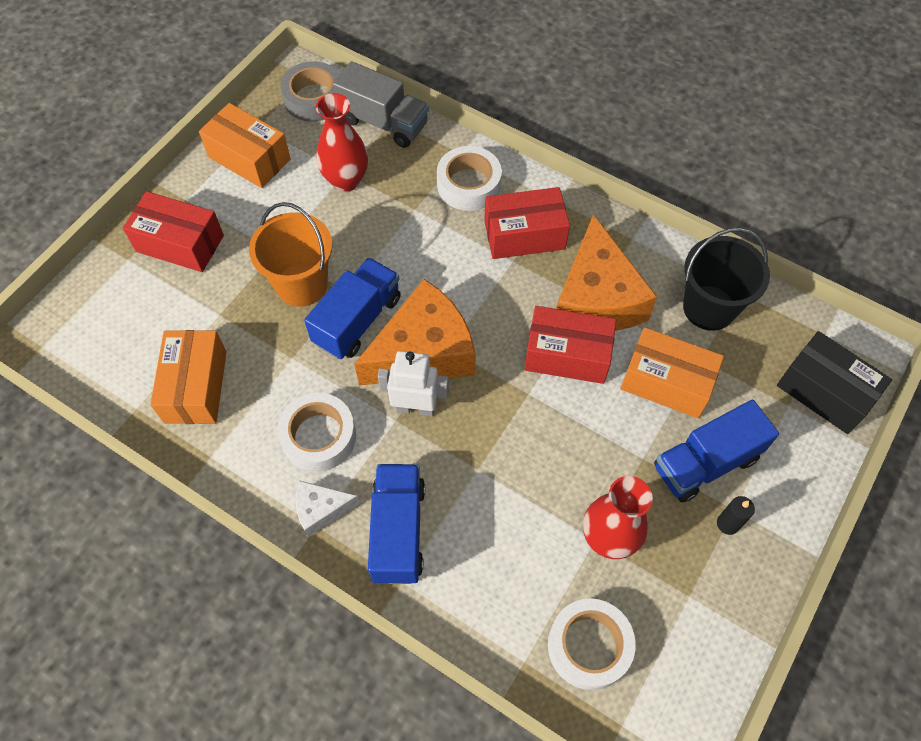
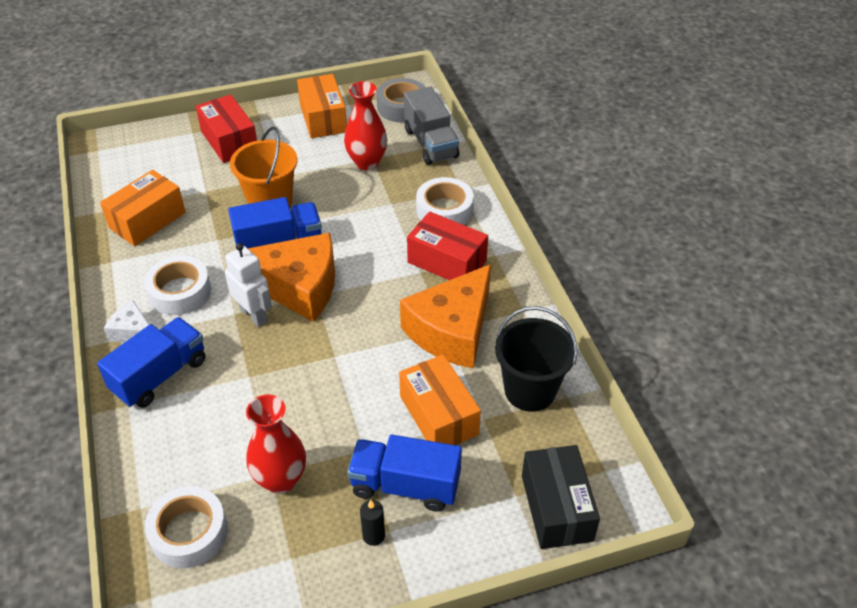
camera: 40 degrees right, 15 degrees down
(567, 355) = (388, 351): red box -> none

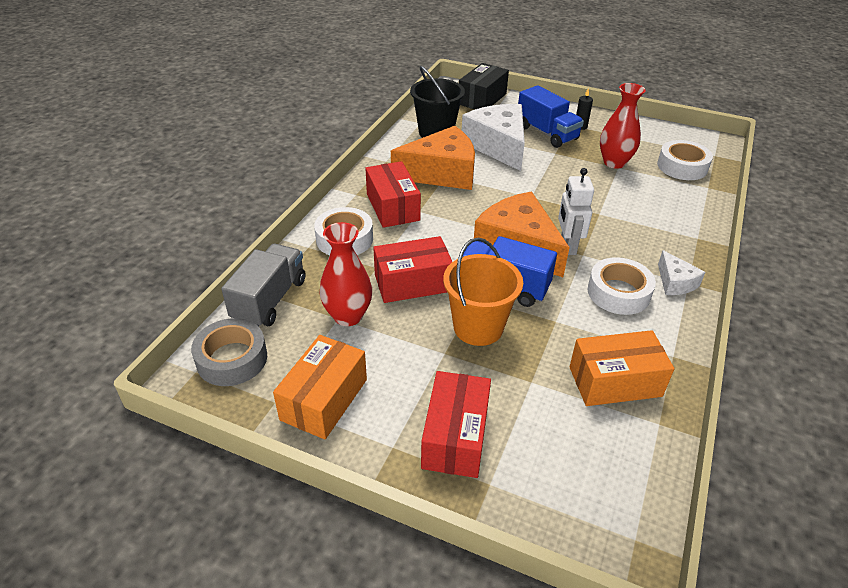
camera: 140 degrees left, 5 degrees down
(160, 376) = (665, 243): blue truck -> none
(350, 207) = (412, 283): none -> red box
(439, 415) = (498, 146): orange box -> white cheese

